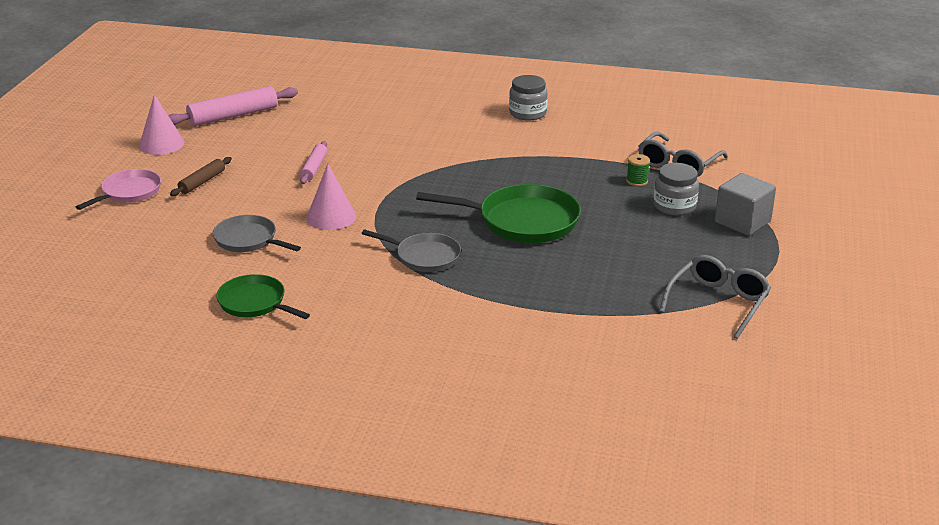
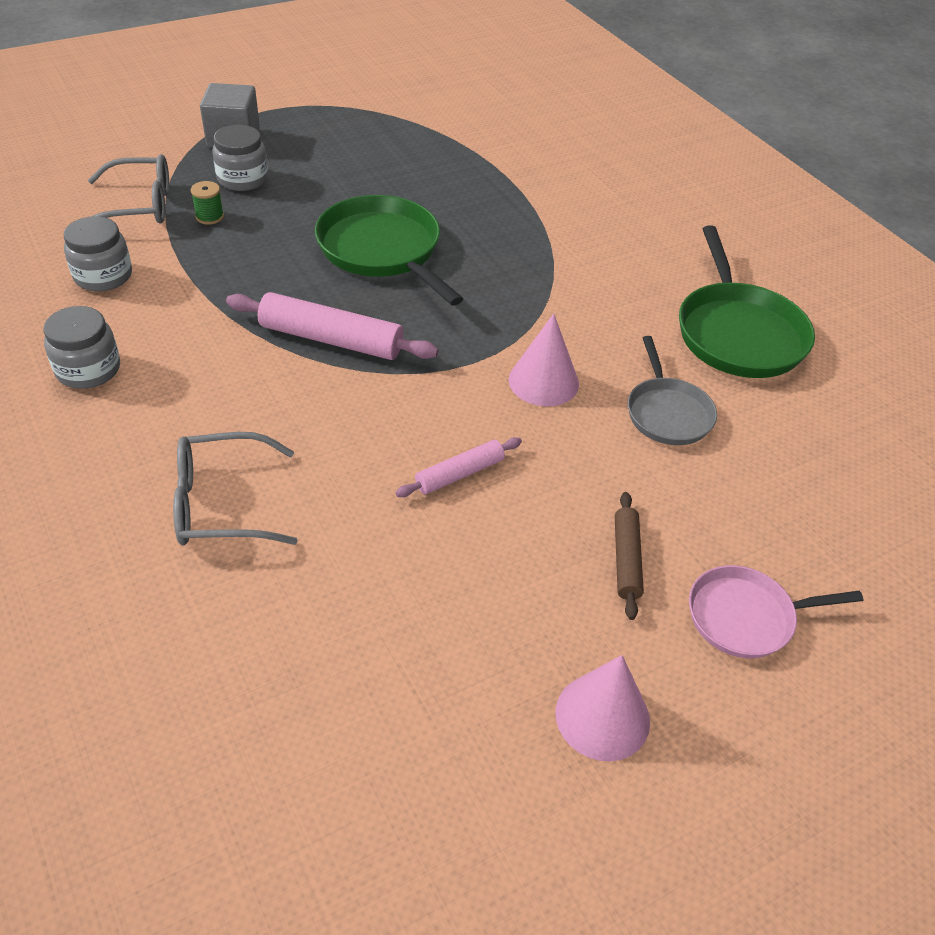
camera: 135 degrees left, 15 degrees up
(202, 182) = (626, 559): brown rolling pin -> brown rolling pin turned 75 degrees counterclockwise
(233, 116) = (414, 707): pink rolling pin -> pink rolling pin (331, 339)
(255, 303) = (738, 333): green pan -> green pan, size x1.64
(424, 256) = (524, 276): grey pan -> none
(609, 136) = (103, 276): none -> grey jar
(718, 303) = (389, 113): grey glasses -> grey glasses (222, 504)

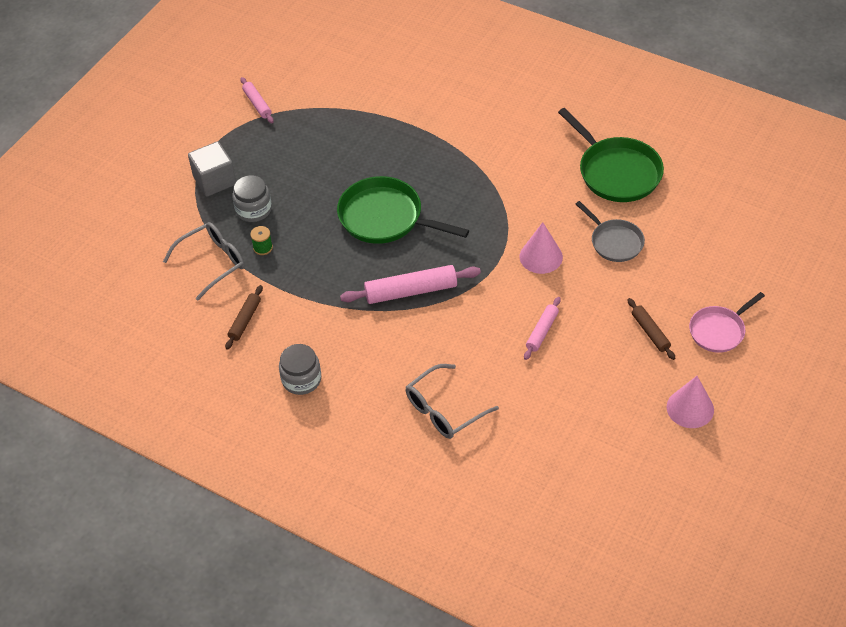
camera: 25 degrees left, 5 degrees up
(103, 276) = (245, 320): grey jar -> brown rolling pin
(355, 95) = (257, 104): none -> pink rolling pin

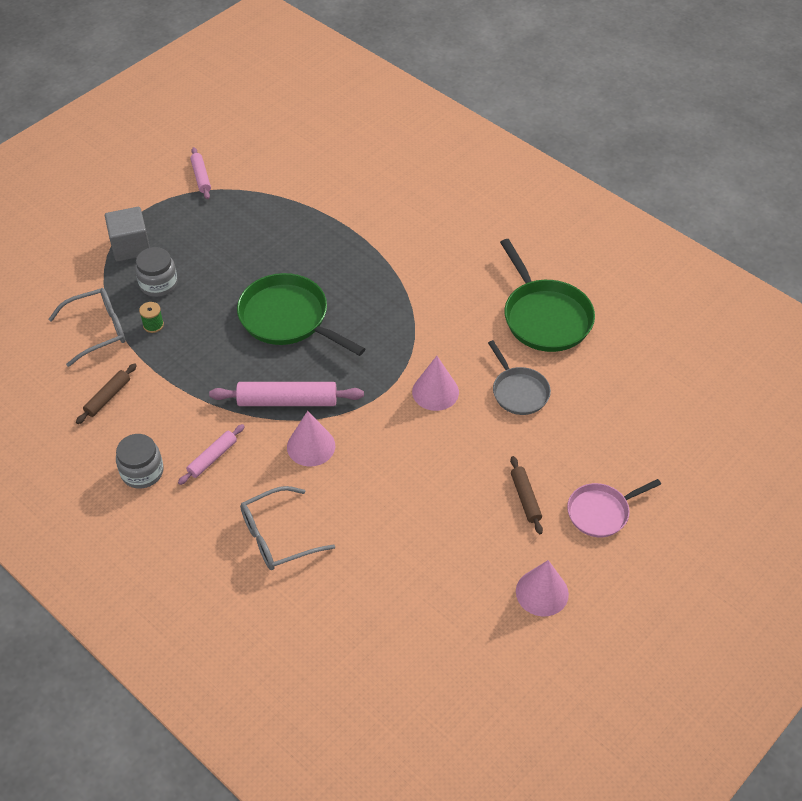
camera: 10 degrees right, 0 degrees up
(446, 326) = (311, 446): none -> pink cone
(542, 331) = (409, 473): pink rolling pin -> pink rolling pin (212, 458)

